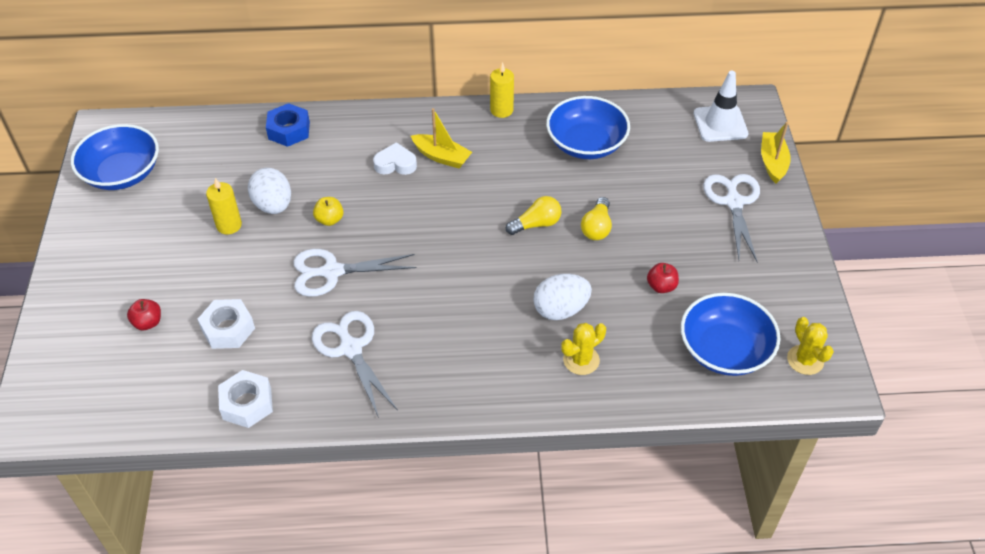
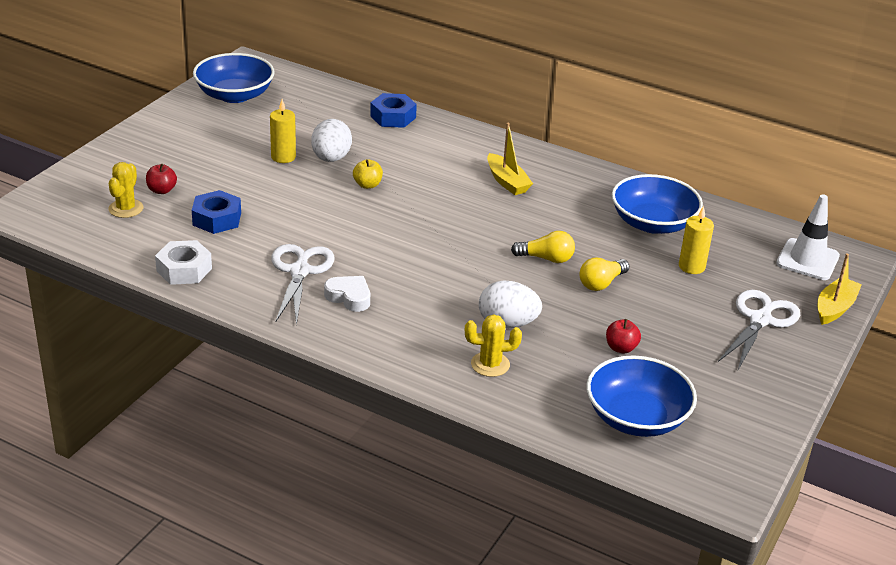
camera: 30 degrees right, 15 degrees down
(228, 329) = (217, 219): white nut -> blue nut
(332, 272) = (335, 218): white scissors -> none
(395, 164) = (461, 171): white heart -> white heart (349, 297)
(501, 110) = (595, 171): yellow candle -> yellow candle (691, 266)
(805, 360) = (712, 461): yellow cactus -> yellow cactus (126, 208)

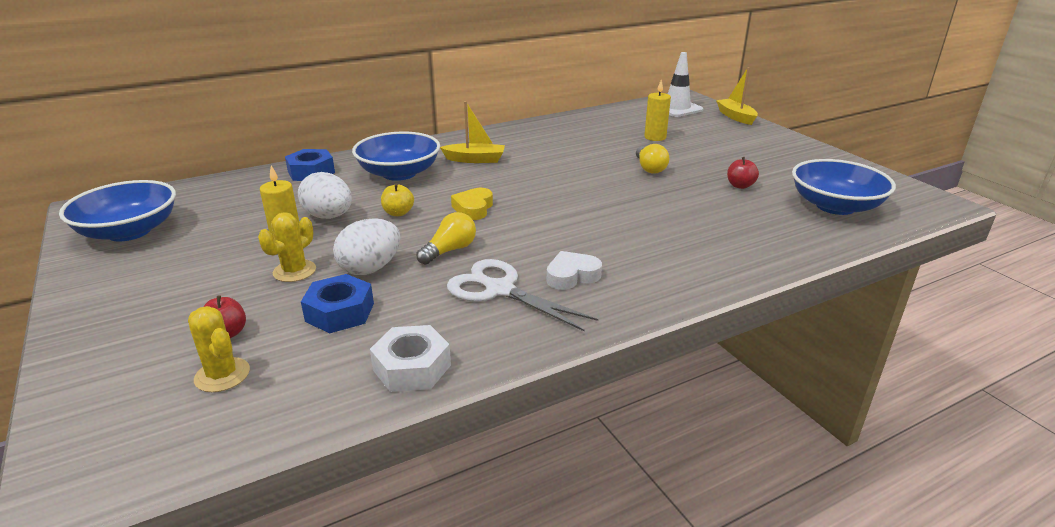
camera: 55 degrees left, 5 degrees down
(411, 216) = (473, 208): none -> yellow heart
(490, 364) = (731, 240): yellow cactus -> yellow cactus (294, 271)
(507, 323) = (676, 216): white egg -> white egg (370, 268)
(546, 258) = (598, 176): yellow light bulb -> yellow light bulb (450, 250)
(653, 223) = (590, 133): blue bowl -> blue bowl (399, 173)
(760, 320) = (735, 137): white scissors -> none

